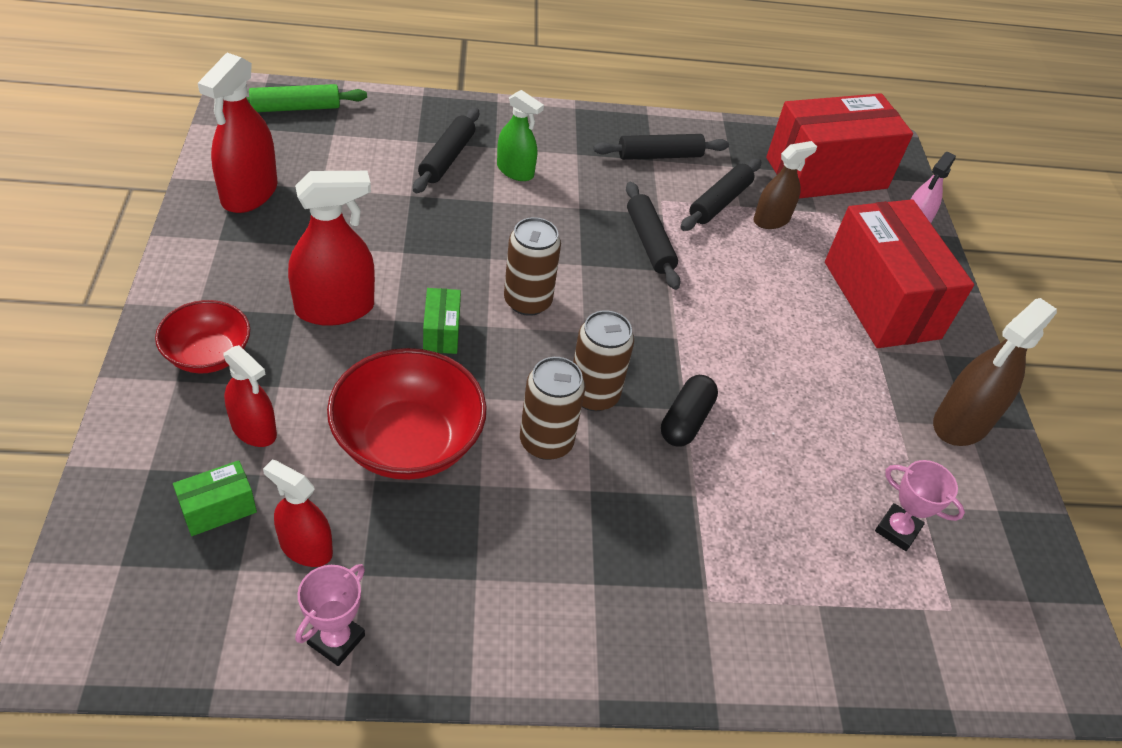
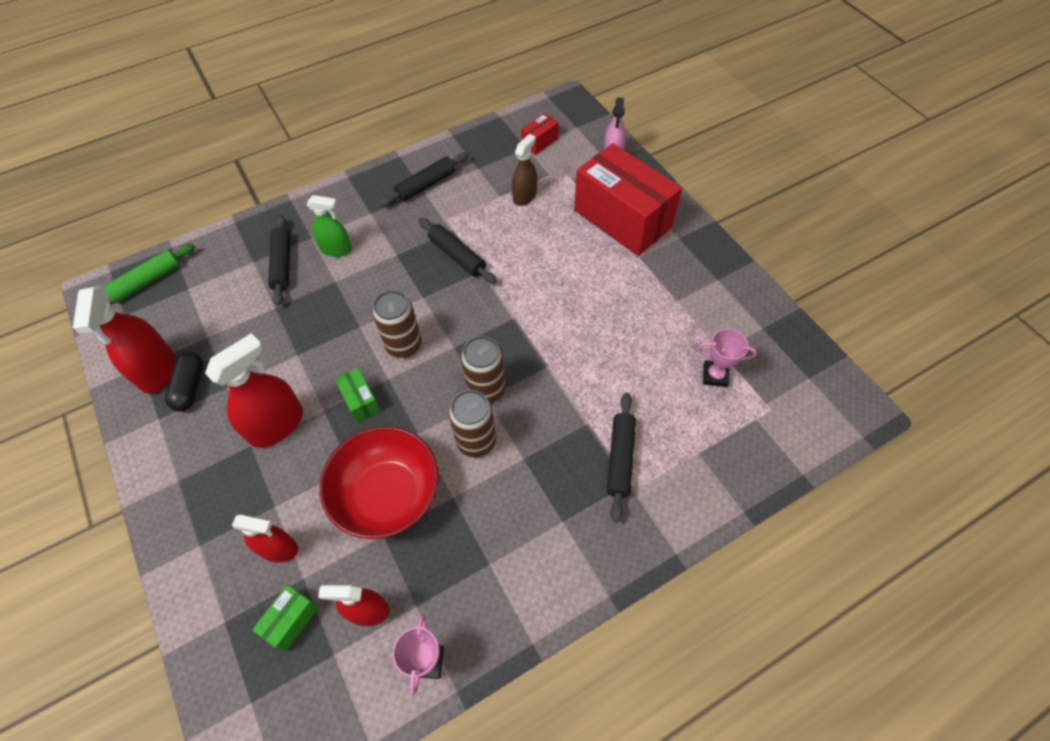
camera: 20 degrees left, 10 degrees up
(208, 355) = (209, 512): red bowl -> none
(686, 420) = (553, 374): black capsule -> black capsule (190, 387)
(719, 202) = (485, 200): black rolling pin -> black rolling pin (620, 458)
(826, 173) = (539, 142): red box -> red box, size x0.41
(961, 423) = (713, 280): brown spray bottle -> none

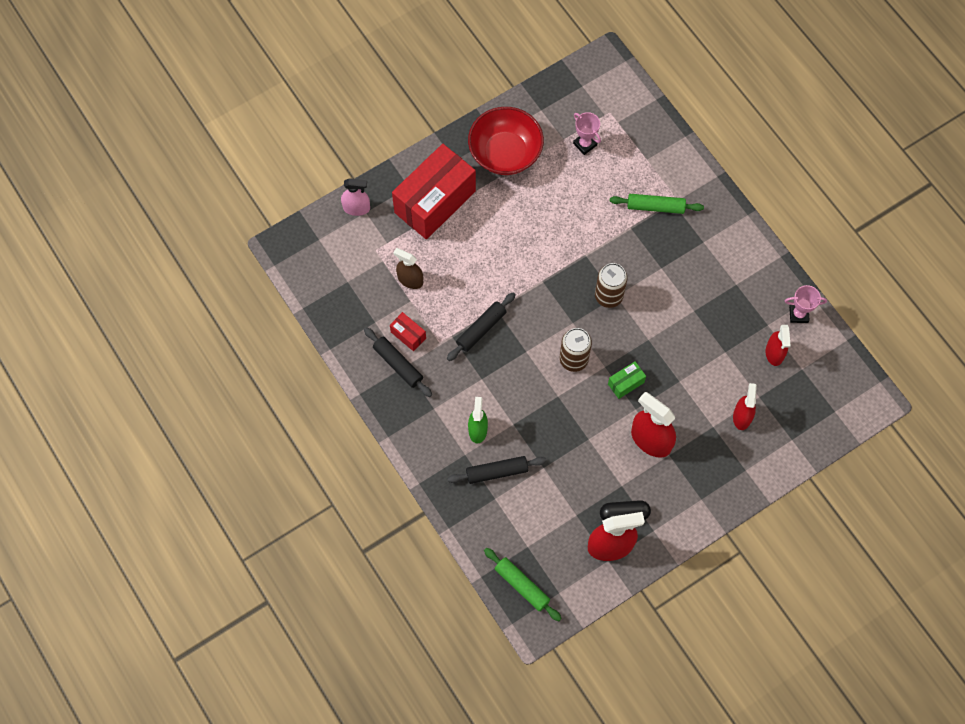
camera: 95 degrees left, 10 degrees up
(291, 621) = (786, 398): green box -> none
(387, 495) = (697, 353): red bowl -> red bowl (505, 153)
(476, 441) = (651, 299): brown can -> none
(539, 142) = (339, 270): red box -> red box (408, 335)
(620, 458) = (655, 207): black rolling pin -> green rolling pin
(715, 375) = (585, 144): pink trophy -> pink trophy turned 45 degrees counterclockwise

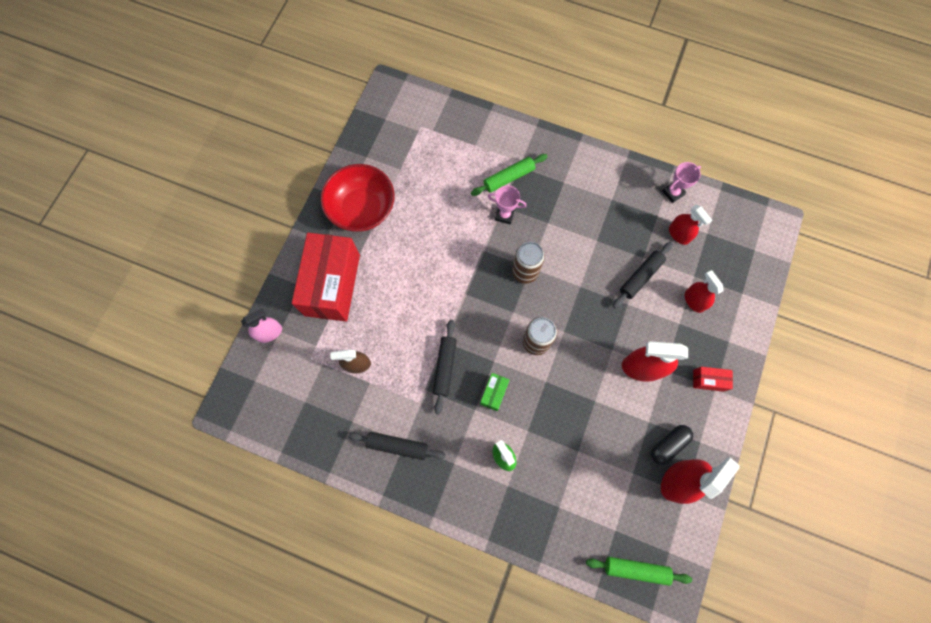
camera: 35 degrees left, 5 degrees up
(408, 335) = (388, 414): red box -> red box (708, 380)
(497, 472) = (544, 482): black rolling pin -> black rolling pin (640, 277)
(585, 144) = (420, 163): pink trophy -> pink trophy (504, 215)
(626, 383) = (589, 334): green box -> green box (494, 393)

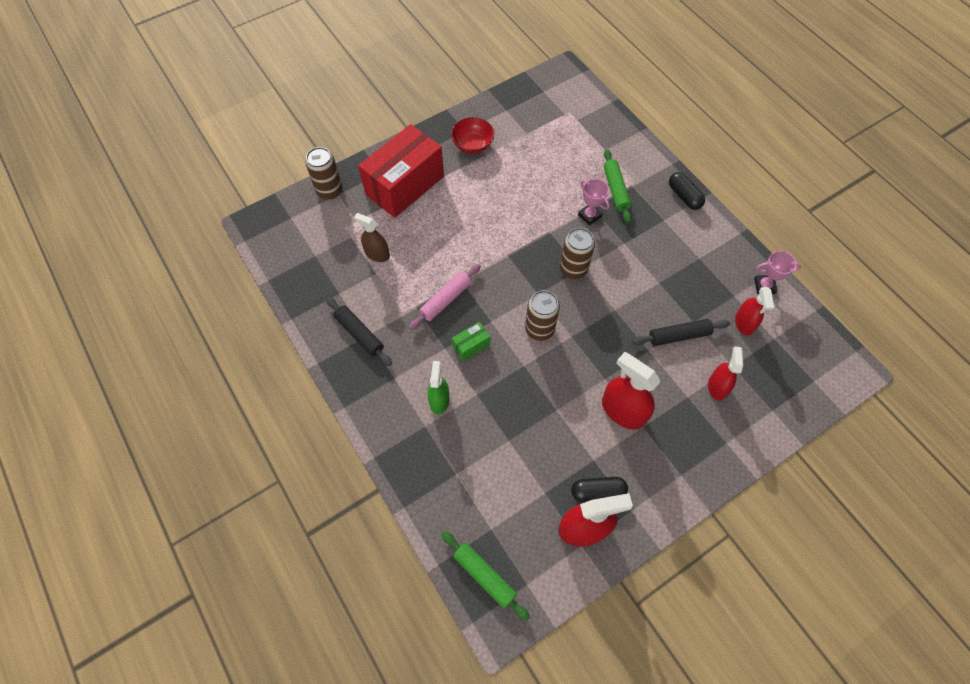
camera: 35 degrees right, 10 degrees down
(269, 333) = (329, 191): pink spray bottle -> brown can
(362, 209) = (472, 145): red bowl -> red bowl, size x0.61
(445, 367) = (446, 300): black rolling pin -> pink rolling pin
(508, 178) = (615, 189): green rolling pin -> green rolling pin turned 75 degrees clockwise
(565, 150) = (684, 196): none -> black capsule
(708, 380) = (680, 463): red box -> none

